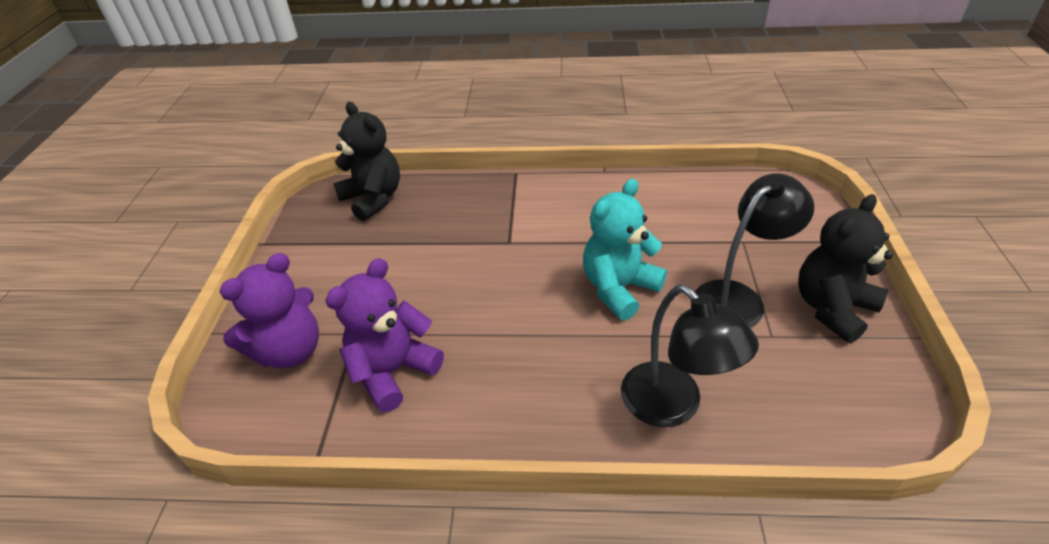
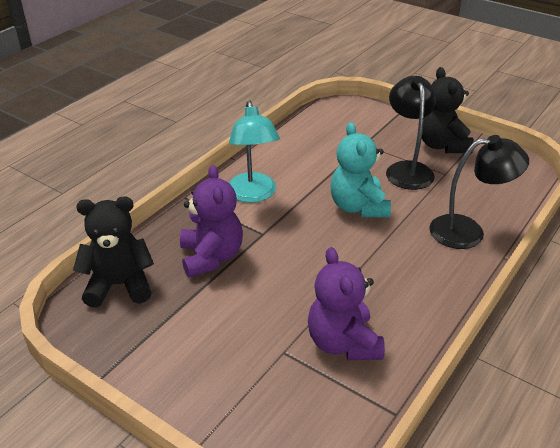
camera: 60 degrees left, 5 degrees down
(290, 350) = (267, 399): purple teddy bear -> purple teddy bear (211, 257)
(561, 208) = (253, 195): none -> turquoise lamp

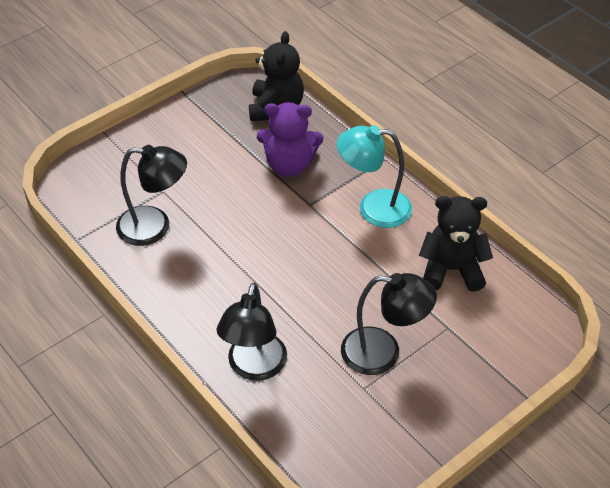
camera: 105 degrees right, 10 degrees up
(343, 343) = (155, 227): purple teddy bear -> black lamp
(358, 207) = (326, 286): turquoise teddy bear -> none
(442, 145) = (427, 409): black teddy bear -> black teddy bear (451, 270)

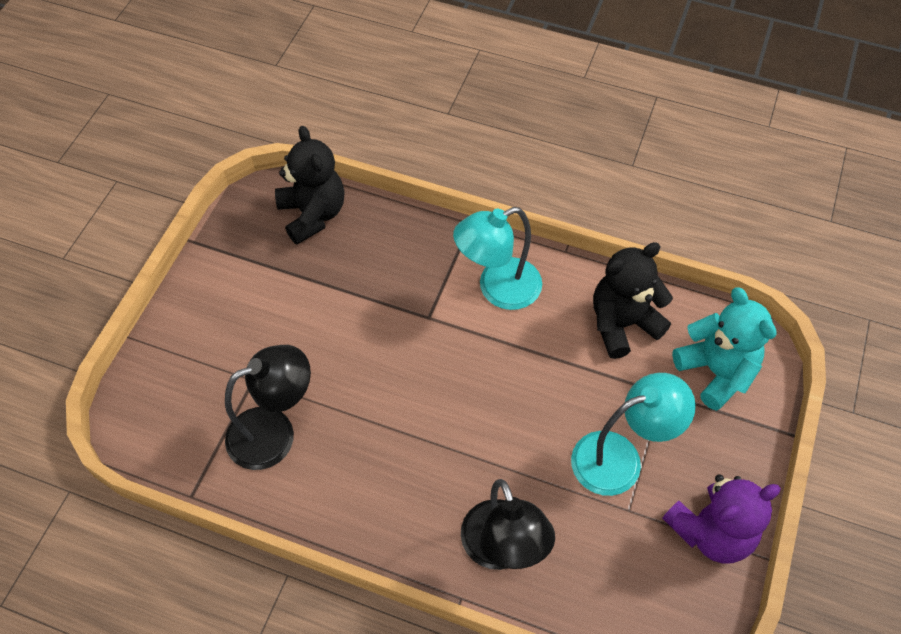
camera: 30 degrees left, 10 degrees up
(289, 165) = (375, 279): purple teddy bear -> purple teddy bear (711, 531)
(383, 353) = (620, 458): black lamp -> turquoise lamp
(502, 332) = (716, 371): none -> turquoise teddy bear

